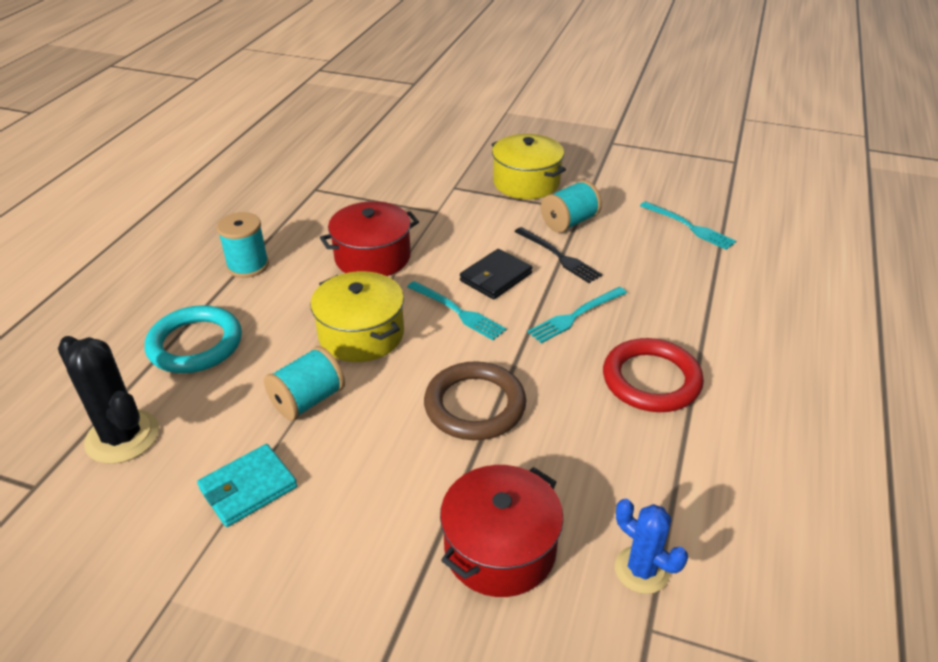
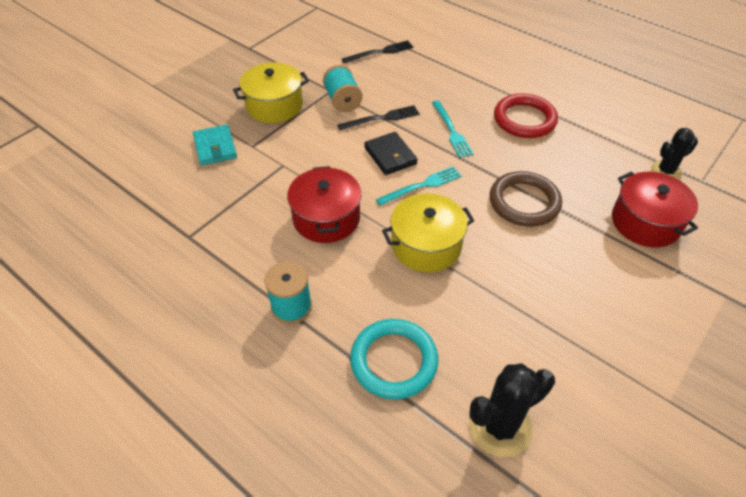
camera: 70 degrees left, 10 degrees up
(248, 488) = (575, 342): turquoise wallet -> turquoise wallet (215, 147)
(308, 400) = (492, 292): turquoise spool -> none
(641, 570) = (666, 171): blue cactus -> black cactus
(689, 227) = (380, 52): turquoise fork -> black fork

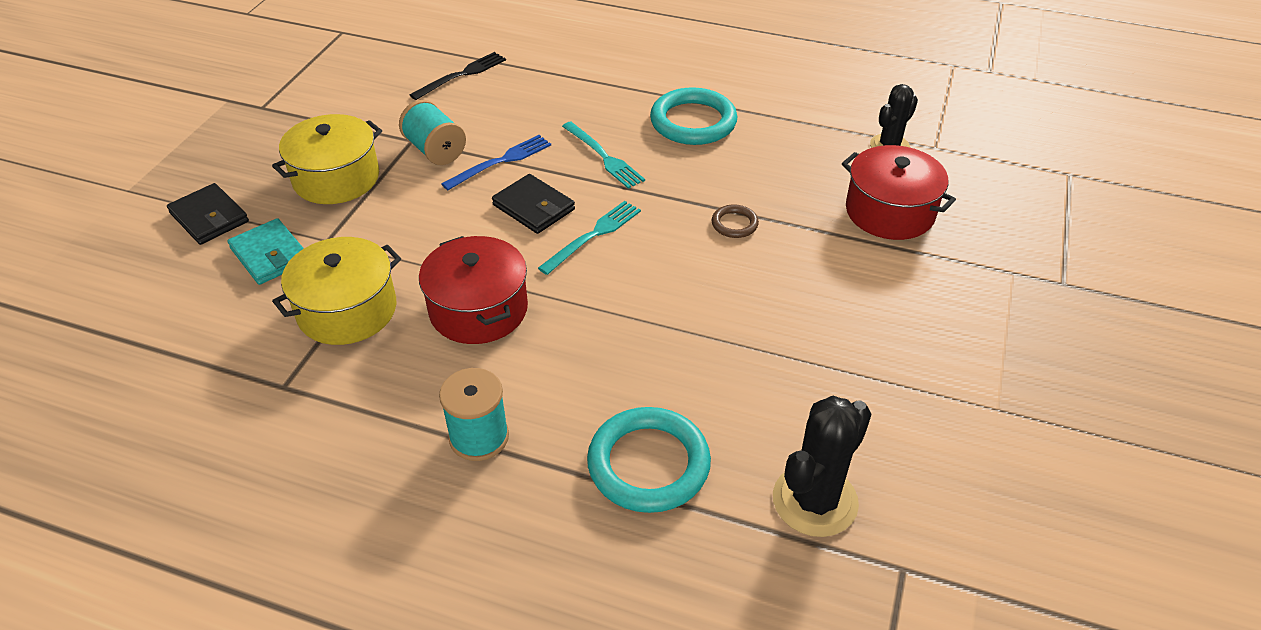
camera: 20 degrees left, 5 degrees down
(190, 114) = (209, 217): none -> black wallet
(381, 118) = (501, 161): black fork -> blue fork
(426, 245) = (630, 309): yellow pot -> yellow pot (347, 310)
(524, 119) = (693, 122): red ring -> turquoise ring
(524, 202) = (734, 224): brown ring -> brown ring, size x0.48

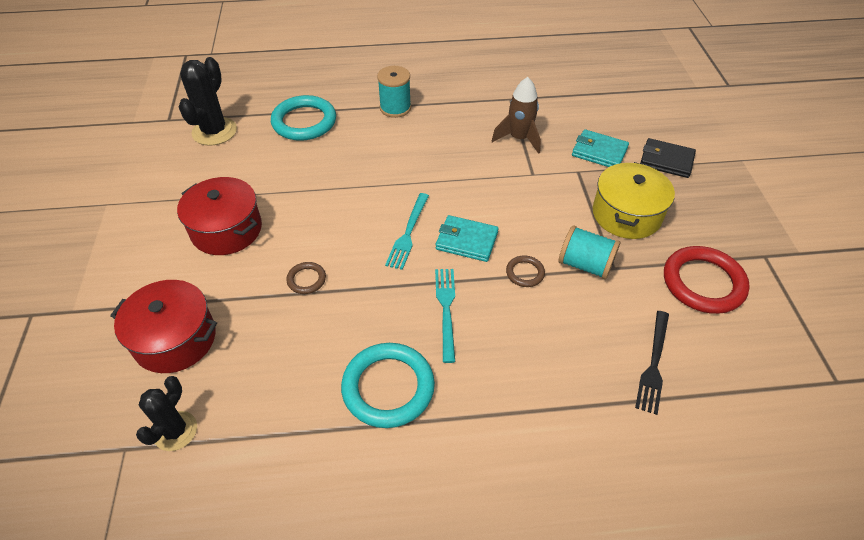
camera: 155 degrees right, 5 degrees up
(347, 106) = (703, 283): none -> red ring
(347, 310) = (519, 138): yellow pot -> brown rocket
(478, 309) = (445, 162): red pot -> red pot (226, 230)
(501, 161) = (525, 273): blue fork -> brown ring
(533, 207) = (466, 241): black wallet -> turquoise wallet
(603, 157) = (446, 309): turquoise fork -> turquoise fork turned 60 degrees clockwise

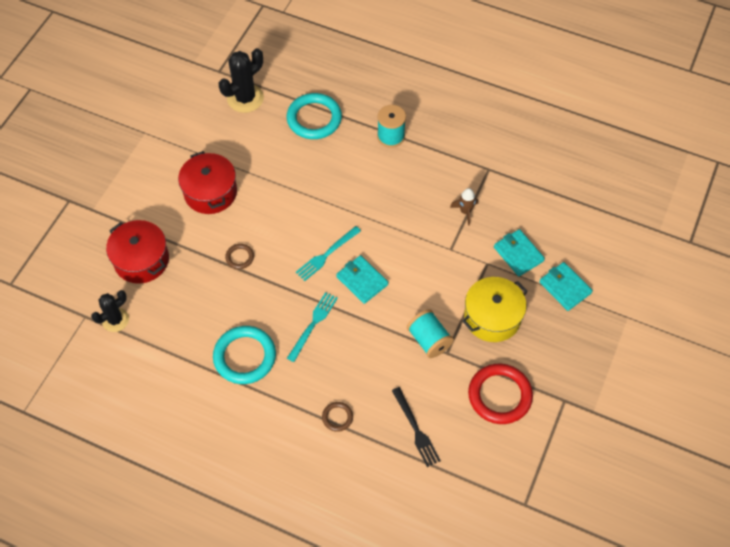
camera: 30 degrees right, 10 degrees up
(519, 138) = (465, 211): brown rocket -> brown rocket, size x0.66
(525, 273) = (383, 325): brown ring -> brown ring (337, 417)
(653, 364) = (416, 429): black fork -> black fork turned 75 degrees counterclockwise
(666, 160) = (565, 287): black wallet -> turquoise wallet

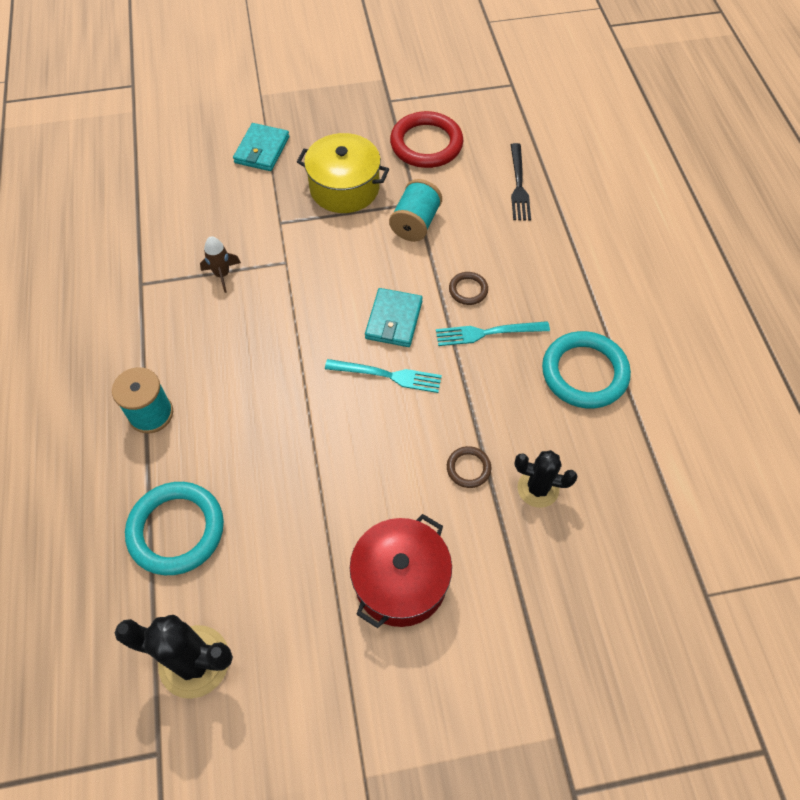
camera: 125 degrees left, 0 degrees up
(115, 320) = (675, 551): black cactus -> black cactus (538, 488)
(141, 260) = (572, 589): red pot -> none
(337, 417) = (567, 250): brown ring -> brown ring (468, 290)
(416, 429) = (518, 185): black fork -> black fork turned 150 degrees clockwise
(518, 254) = (247, 203): turquoise wallet -> none

